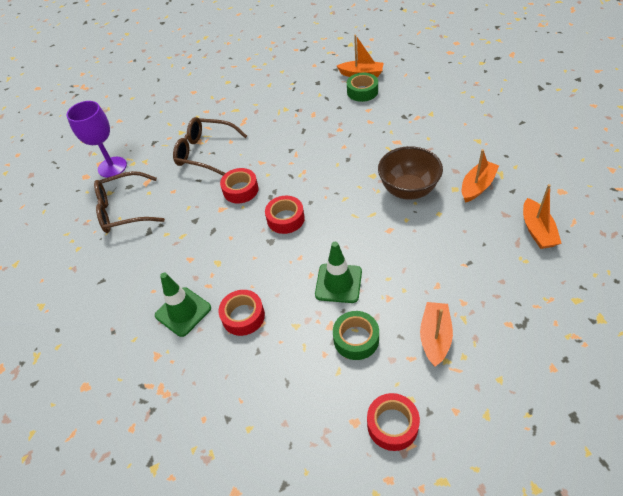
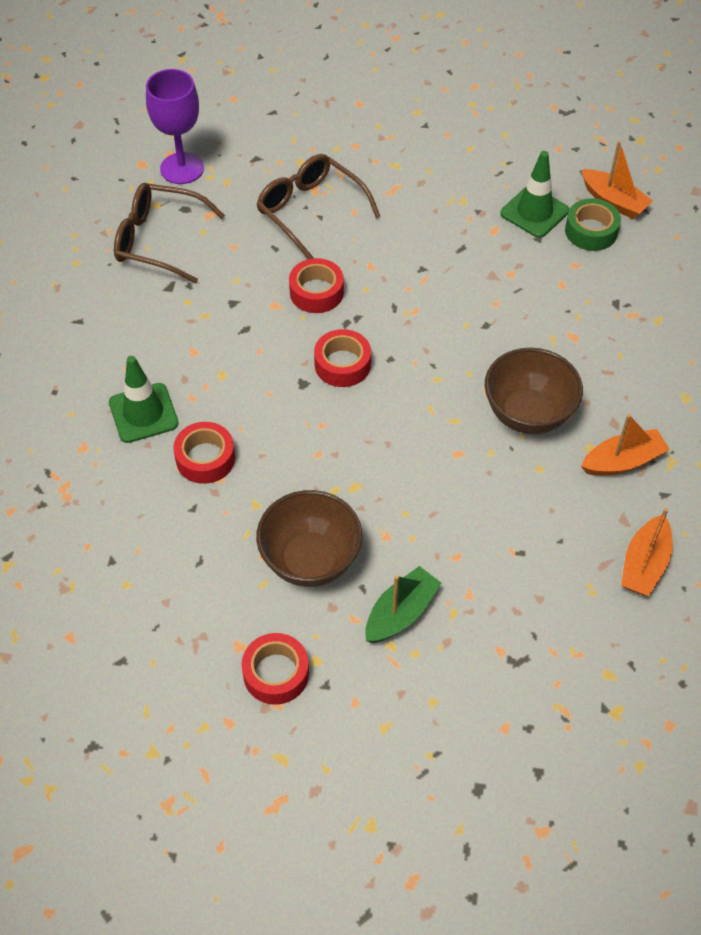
camera: 25 degrees right, 5 degrees up
(338, 283) = (342, 484): green traffic cone -> green traffic cone (534, 212)
(356, 339) = (310, 560): green tape -> brown bowl
(435, 337) = (401, 613): orange boat -> green boat

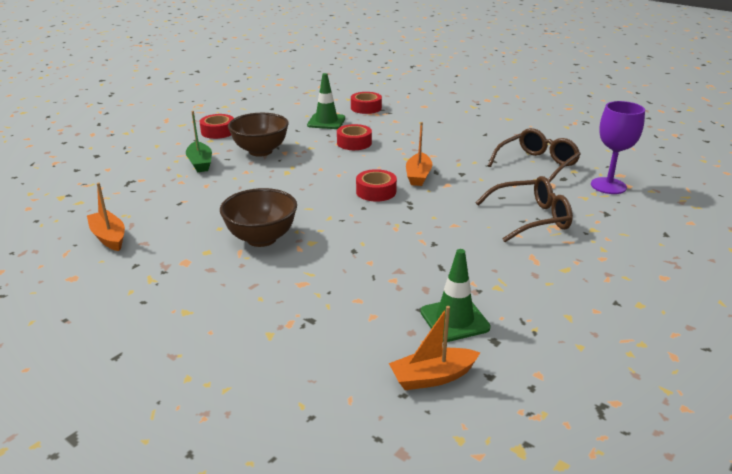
camera: 120 degrees right, 25 degrees down
(143, 413) = (401, 136): green traffic cone -> green traffic cone (326, 122)
(316, 292) = (446, 200): red tape -> red tape (366, 108)
(591, 231) = (404, 343): green tape -> none
(623, 461) = (179, 259): orange boat -> orange boat (418, 176)

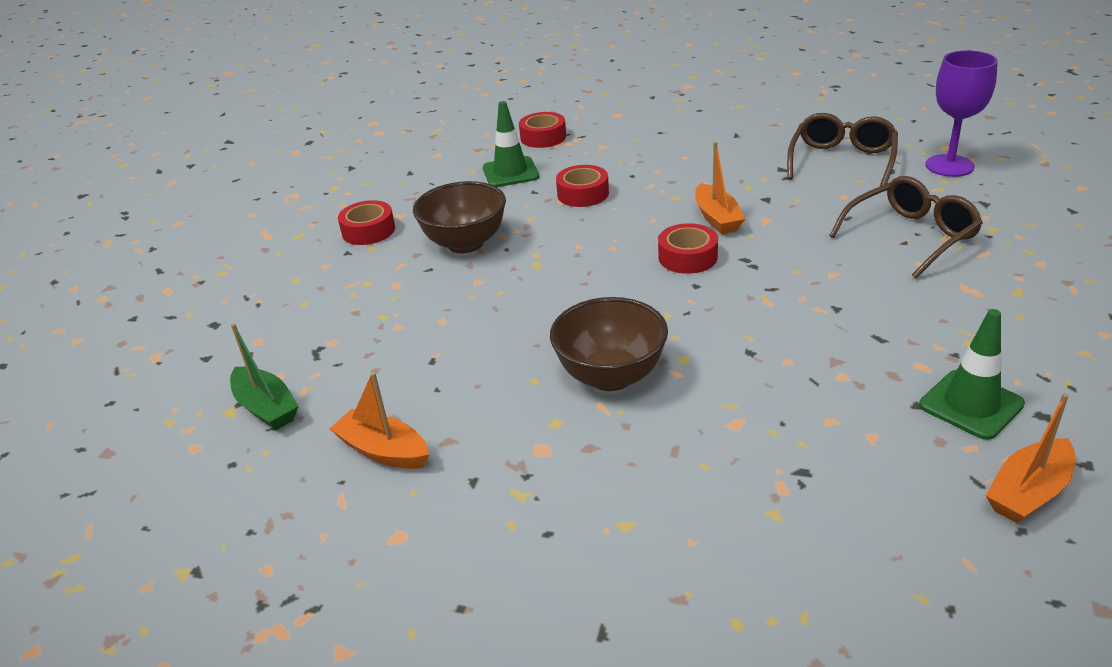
camera: 20 degrees left, 5 degrees up
(200, 163) = (395, 288): green boat -> green boat (266, 408)

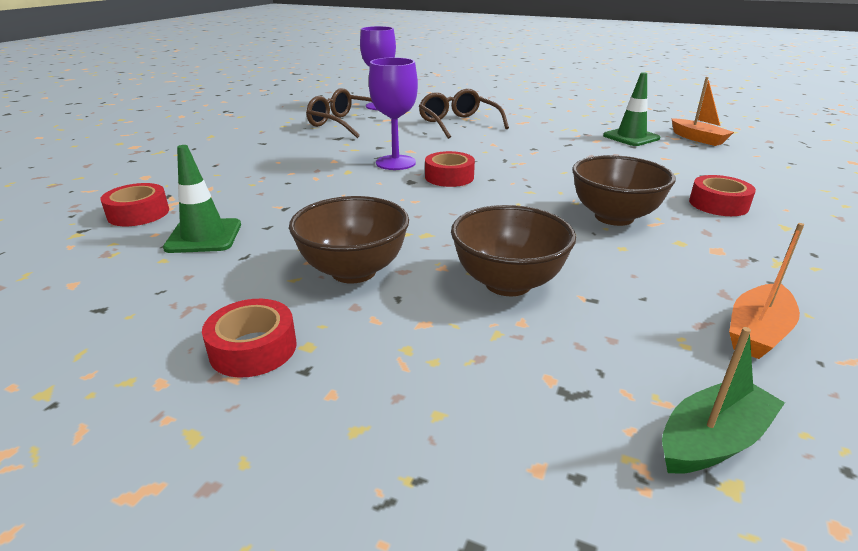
camera: 85 degrees left, 5 degrees down
(454, 315) = (508, 283): none -> brown bowl
(583, 194) = (301, 204): red tape -> red tape (718, 204)
(717, 218) = (395, 163): orange boat -> purple goblet

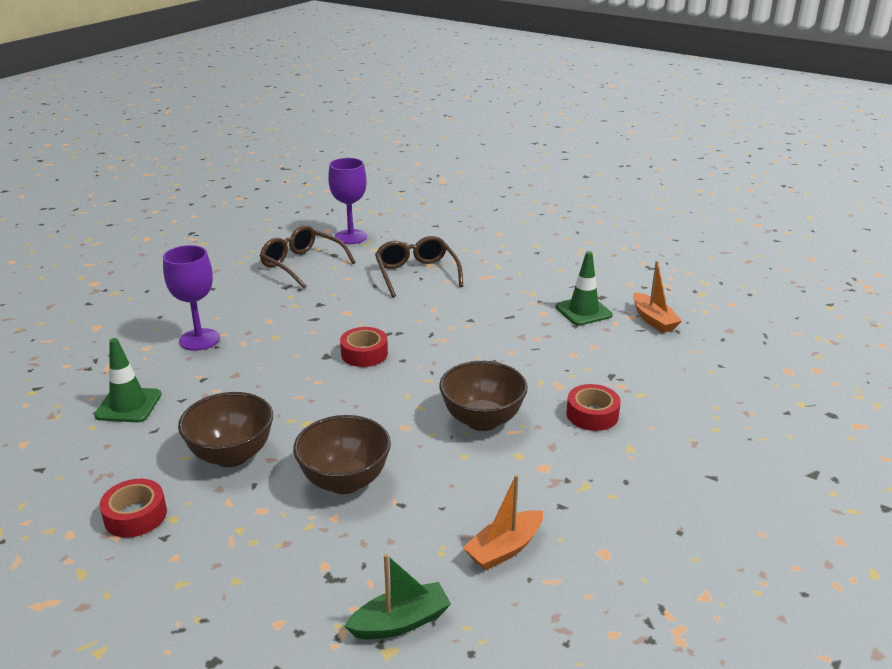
camera: 10 degrees right, 0 degrees up
(138, 213) = (82, 373): red tape -> none
(395, 163) = (324, 329): purple goblet -> purple goblet (199, 339)

